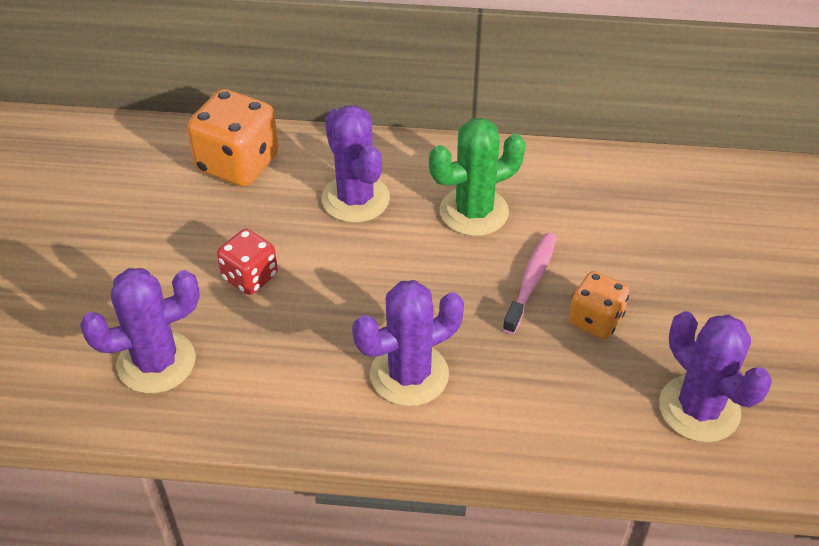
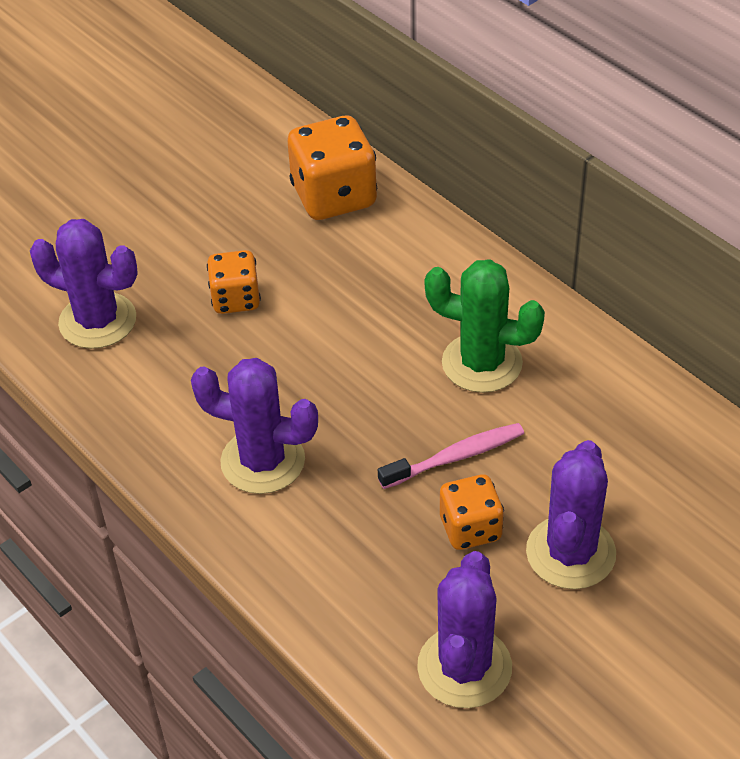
camera: 45 degrees right, 0 degrees up
(250, 277) = (236, 299): red dice -> orange dice
(355, 199) = (393, 287): purple cactus -> purple cactus (570, 553)

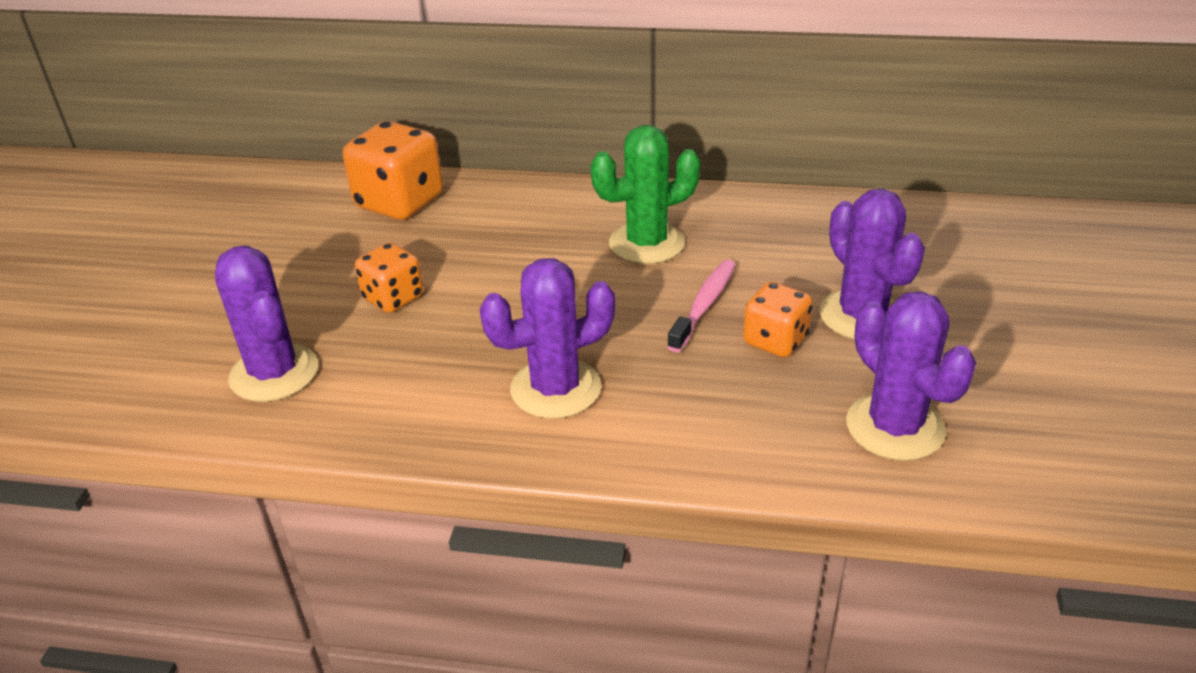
camera: 40 degrees left, 10 degrees down
(97, 321) = (274, 373): purple cactus -> purple cactus turned 75 degrees clockwise

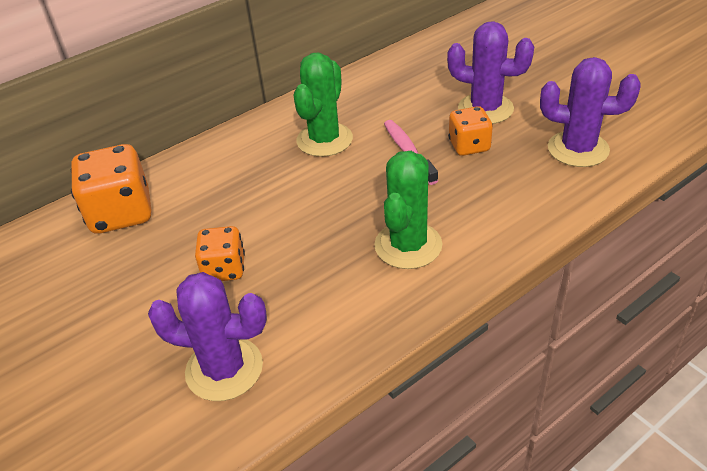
camera: 45 degrees left, 5 degrees up
(555, 389) = (408, 245): purple cactus -> green cactus

